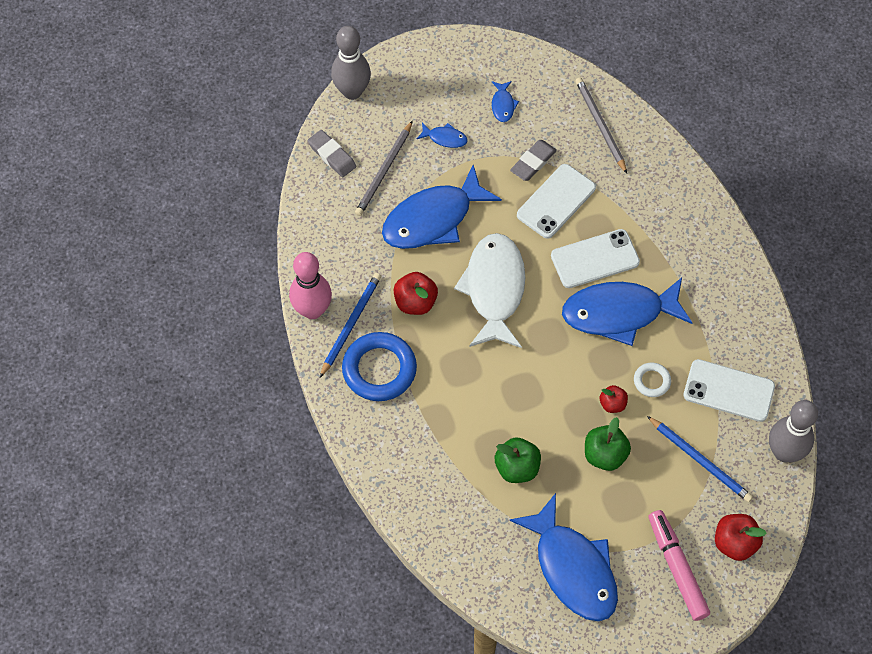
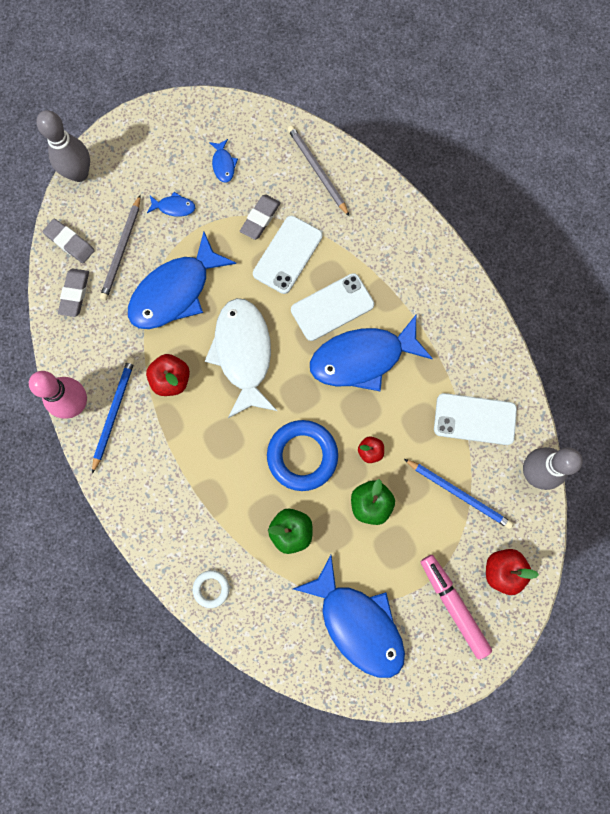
camera: 10 degrees left, 15 degrees up
(329, 205) = (75, 294): none -> grey eraser
(379, 369) = (147, 454): blue ring -> blue ring (302, 456)
(652, 381) = (403, 422): white ring -> white ring (211, 588)

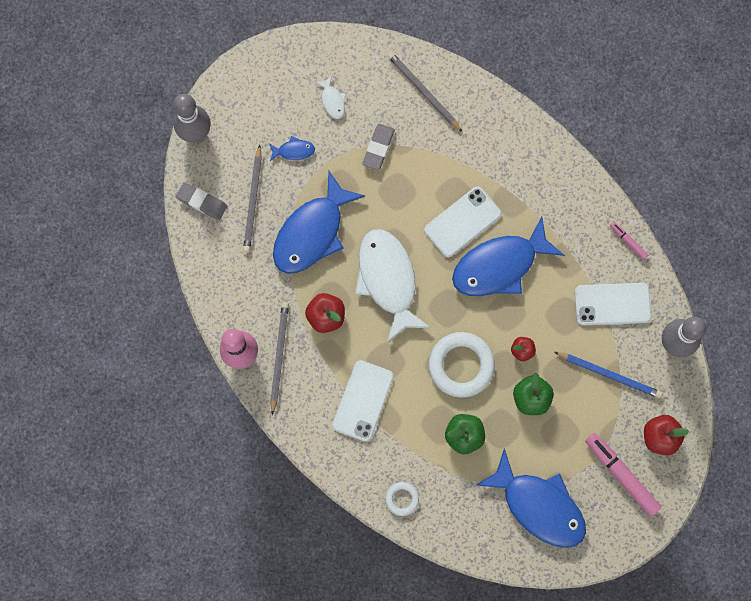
camera: 10 degrees left, 0 degrees up
(75, 294) = (218, 250): grey eraser -> none
(114, 412) = (279, 356): blue pencil -> grey pencil
(223, 165) = (332, 101): blue fish -> white fish
(287, 255) = (411, 179): white phone -> white phone (363, 400)
(302, 456) = (461, 365): blue ring -> white ring
(502, 356) = (628, 241): none -> pink marker

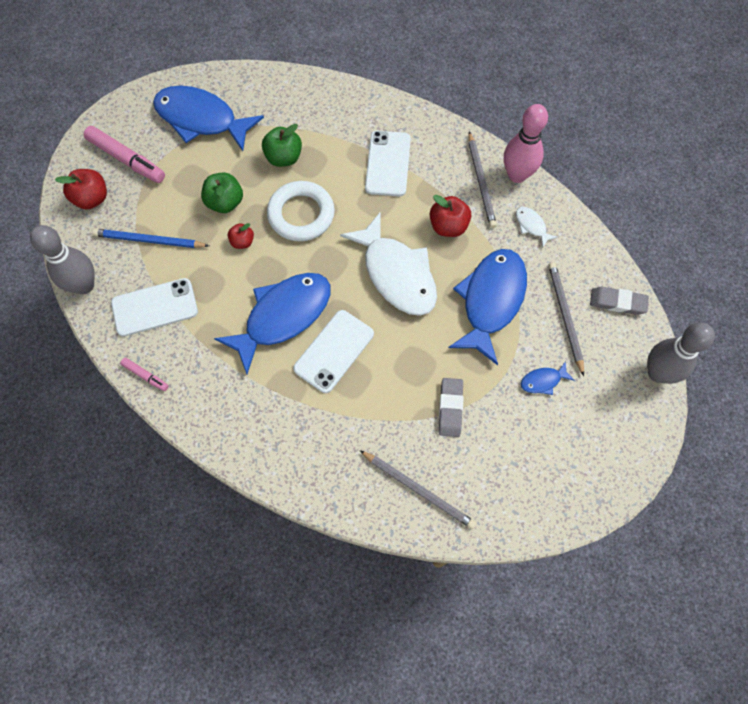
camera: 165 degrees right, 10 degrees down
(332, 101) = (521, 450): white fish -> white fish (531, 226)
(402, 499) = (328, 97): white ring -> none

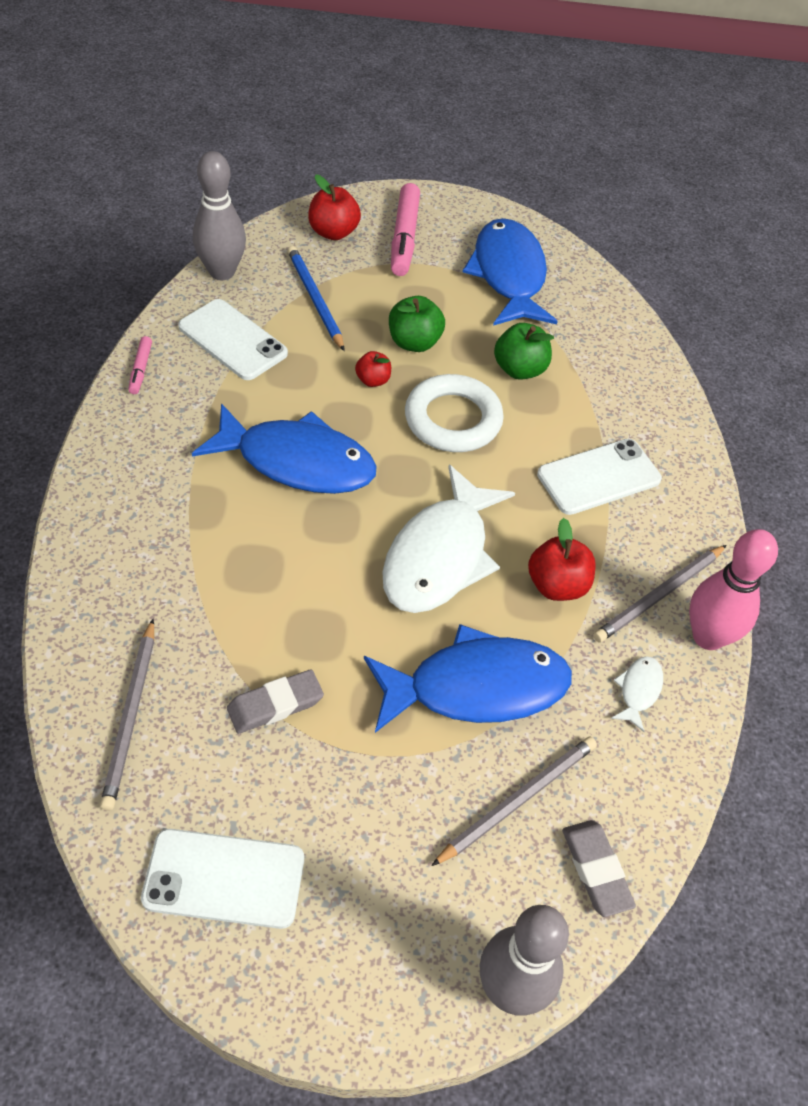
camera: 55 degrees right, 15 degrees down
(334, 351) = (281, 534): white phone -> white phone (224, 878)
(543, 381) = (390, 812): blue fish -> none

